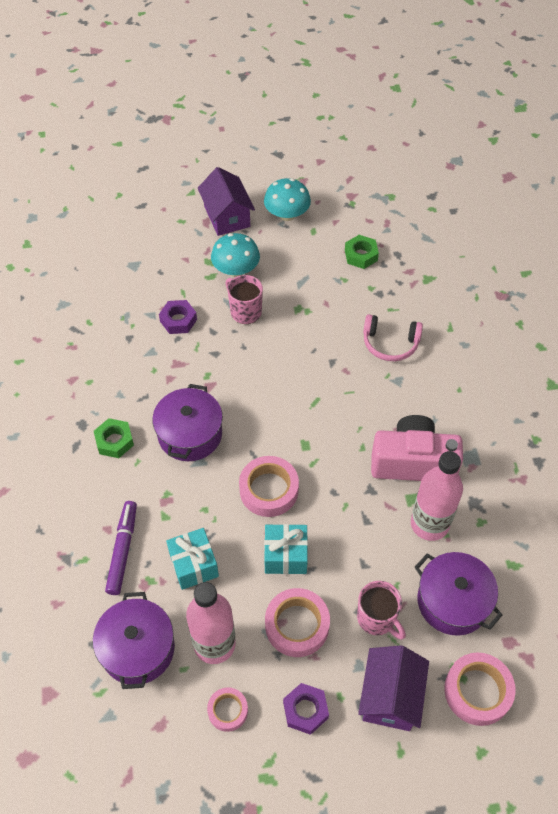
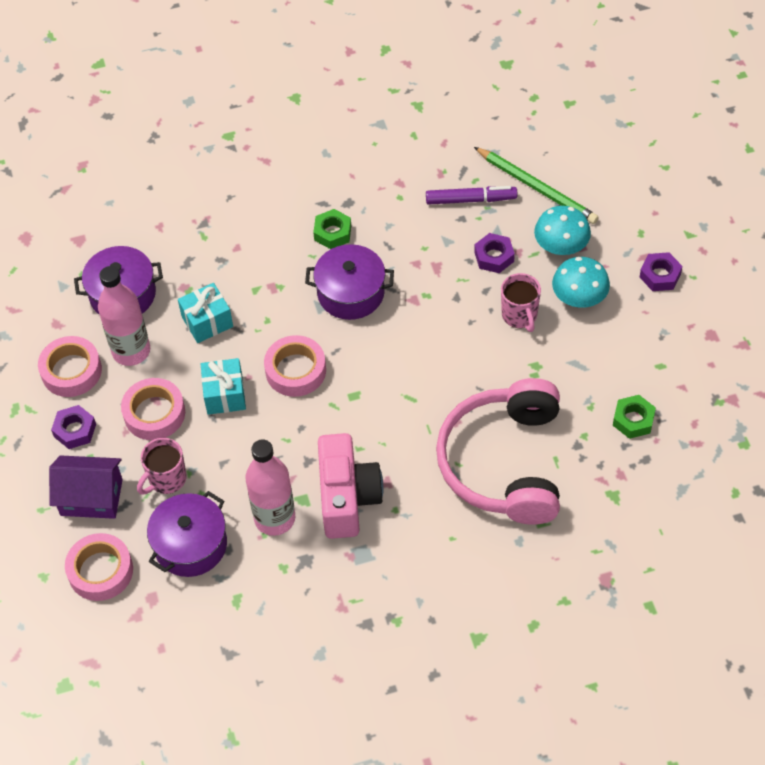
camera: 85 degrees right, 0 degrees up
(112, 280) = (537, 188): none -> green pencil
(122, 550) = (216, 263): purple marker -> purple marker (471, 199)
(227, 216) = (660, 275): purple house -> purple nut
(228, 710) = (71, 371): pink tape -> pink tape, size x1.68
(245, 311) = (519, 315): pink mug -> pink mug turned 120 degrees clockwise
(287, 214) = (680, 335): turquoise mushroom -> turquoise mushroom (561, 246)
(390, 343) = (504, 463): pink headphones -> pink headphones, size x2.10

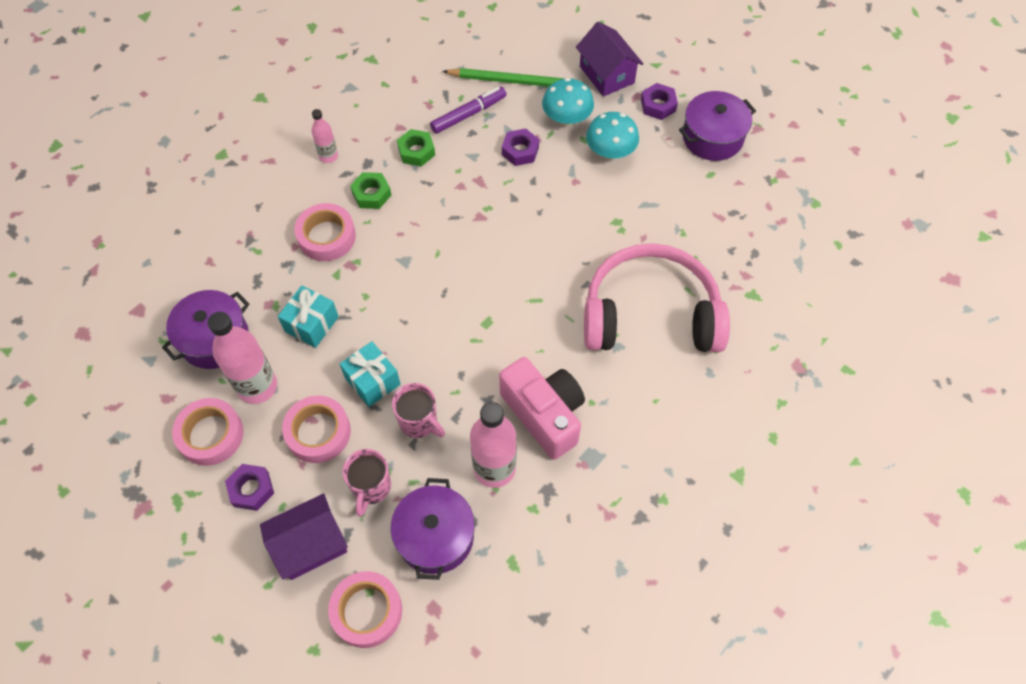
camera: 35 degrees left, 5 degrees up
(295, 370) = (421, 327): pink tape -> pink tape (326, 236)
(318, 180) = (328, 156): none -> pink bottle
(351, 293) = (423, 237): purple pot -> purple pot (712, 137)
(504, 463) = (650, 314): pink headphones -> pink headphones turned 120 degrees clockwise
(519, 315) = (575, 188): pink mug -> pink mug (419, 422)
(632, 222) = (607, 74): none -> purple house
(633, 420) = (722, 227): green nut -> green nut (416, 151)

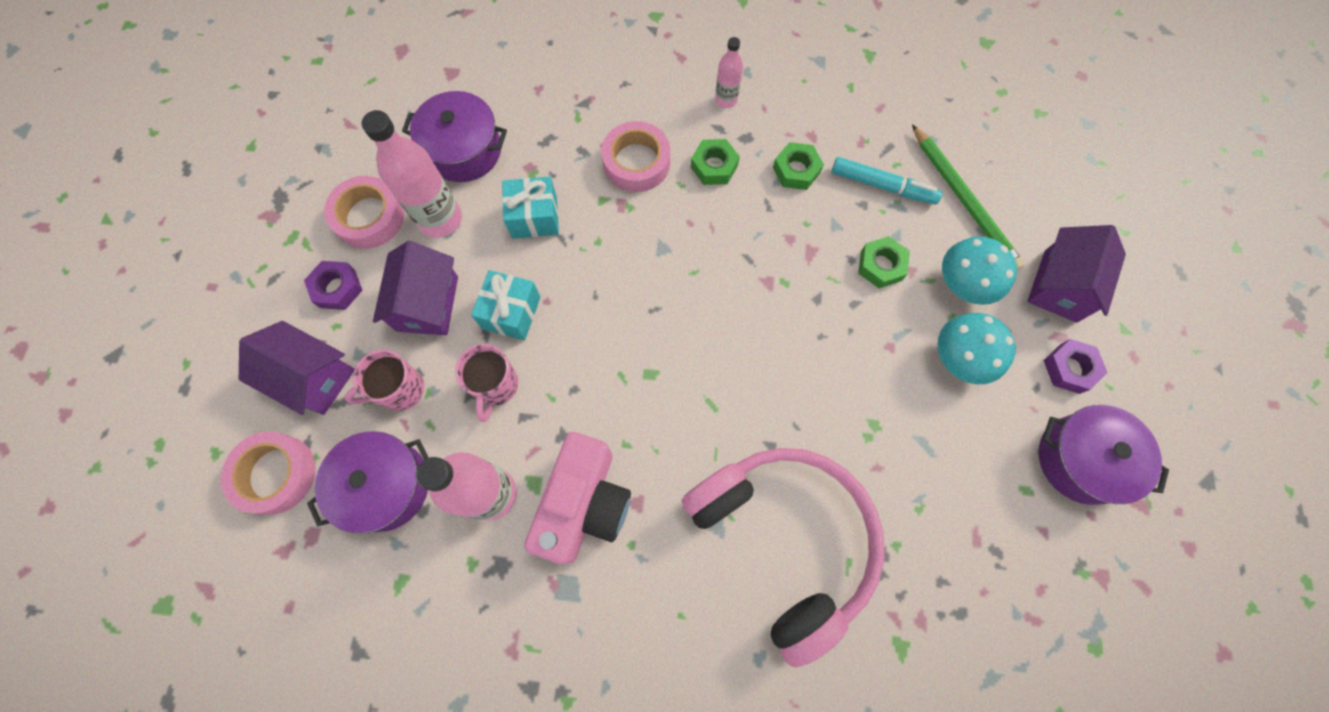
camera: 55 degrees right, 10 degrees up
(318, 432) = (427, 303): pink tape -> purple house
(468, 114) = (883, 186): purple marker -> turquoise marker
(520, 151) = (881, 266): purple nut -> green nut

